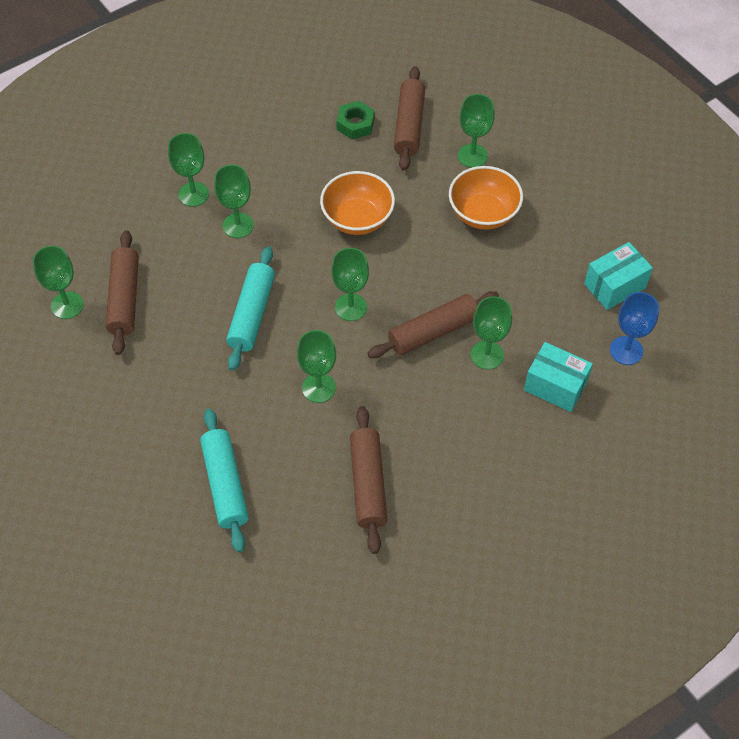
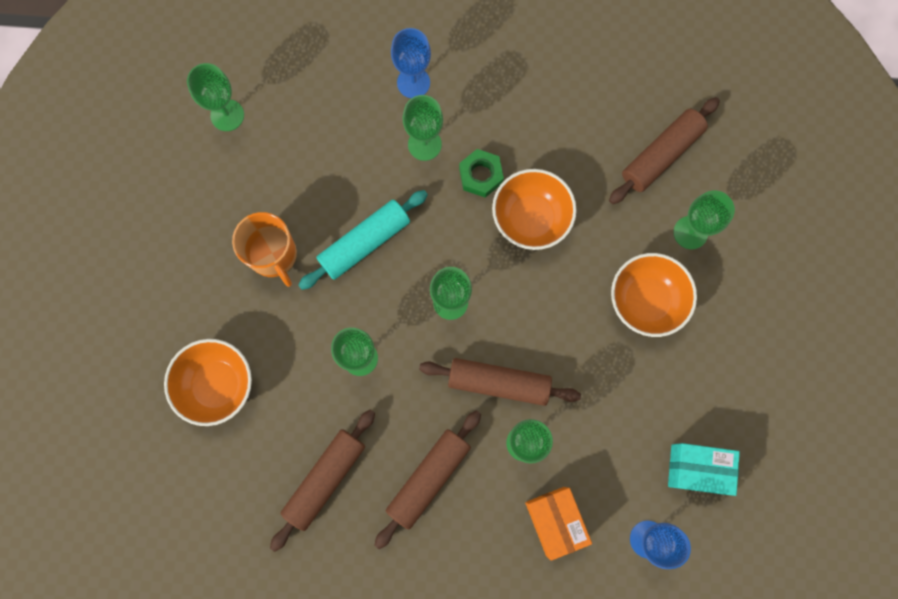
camera: 40 degrees right, 20 degrees up
(124, 298) = (276, 145): brown rolling pin -> brown rolling pin (429, 478)
(189, 369) = (273, 255): none -> orange mug
(193, 194) = (413, 83): green goblet -> blue goblet
(225, 484) = (217, 385): turquoise rolling pin -> orange bowl
(355, 124) = (613, 116): green nut -> green nut (481, 175)
(555, 386) = (555, 521): turquoise box -> orange box

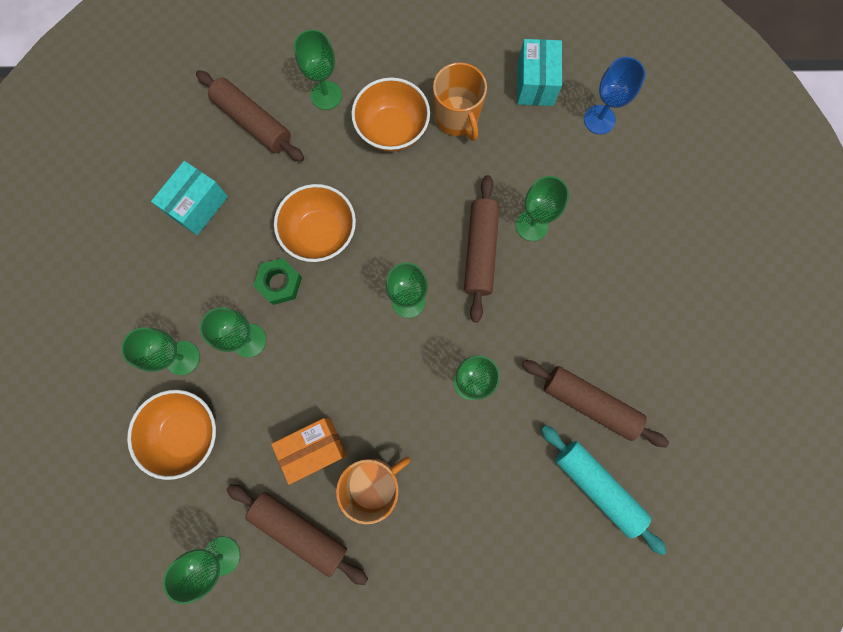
camera: 95 degrees left, 0 degrees up
(217, 385) = (513, 525): orange bowl -> orange bowl (186, 433)
(365, 243) = (355, 390): turquoise rolling pin -> turquoise rolling pin (597, 486)
(413, 83) = (182, 358): blue goblet -> green goblet
(429, 478) = (575, 307): brown rolling pin -> brown rolling pin (299, 530)
(555, 521) = (596, 195): orange box -> orange box (314, 449)
(569, 98) = (198, 205): none -> turquoise box
(657, 373) = (457, 118): none -> orange mug

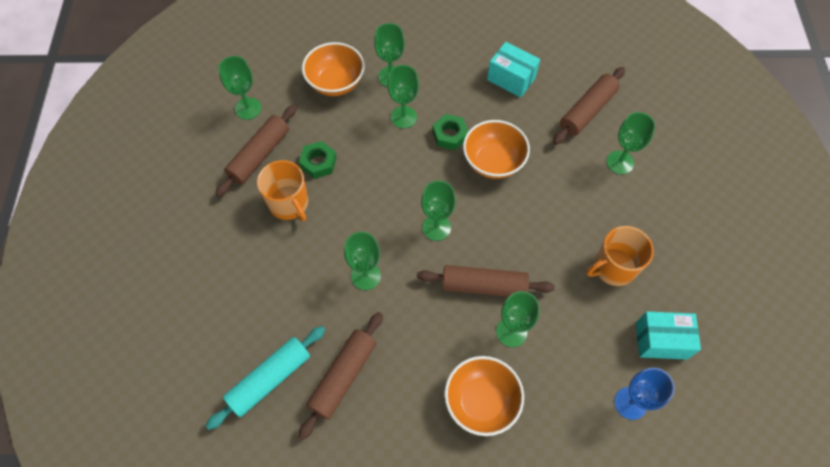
camera: 90 degrees right, 15 degrees down
(314, 449) = (318, 163): orange box -> green nut
(392, 129) = (594, 214): orange bowl -> orange bowl (481, 401)

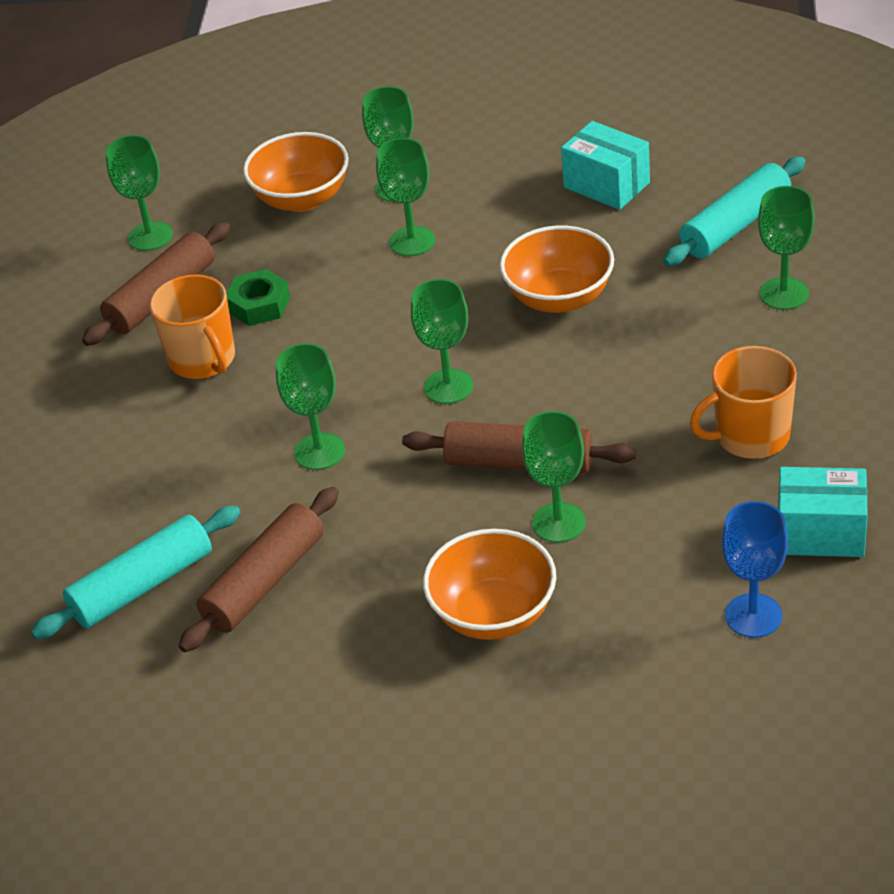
camera: 10 degrees right, 20 degrees down
(450, 135) = (489, 263): green nut -> none
(587, 111) = (735, 225): brown rolling pin -> turquoise rolling pin

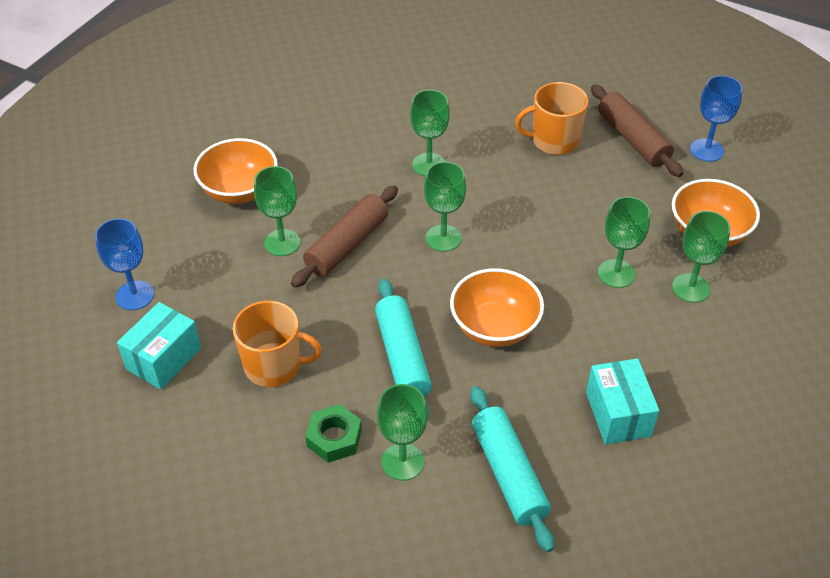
camera: 110 degrees right, 5 degrees up
(142, 586) = (379, 74): turquoise rolling pin -> turquoise rolling pin (402, 357)
(150, 236) = (706, 150): green goblet -> blue goblet
(259, 305) = (593, 179): green nut -> green nut (334, 438)
(264, 582) = (342, 116): brown rolling pin -> none
(606, 185) = (618, 414): turquoise box -> turquoise box turned 75 degrees counterclockwise
(750, 436) = (274, 366): orange mug -> orange mug turned 90 degrees clockwise

